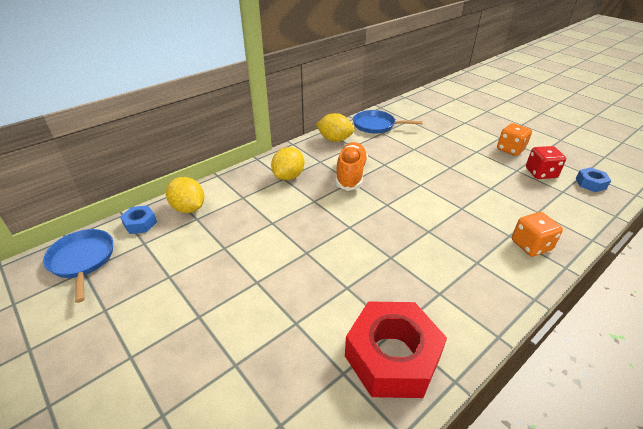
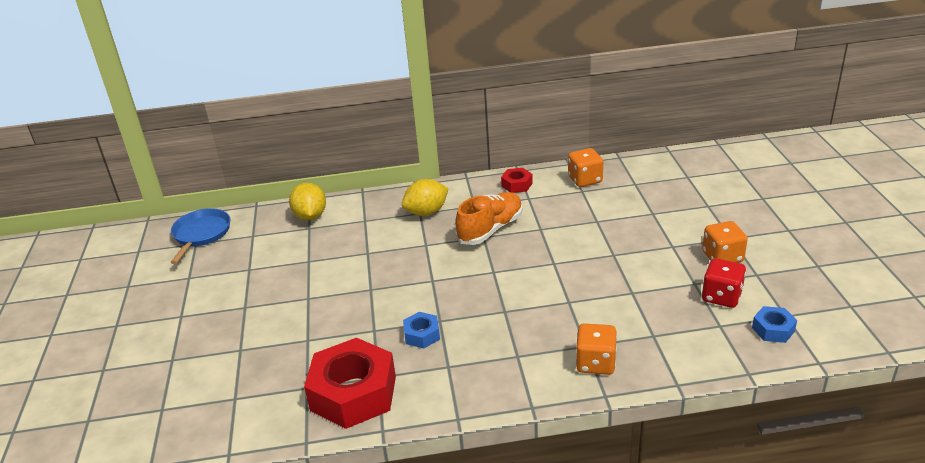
camera: 35 degrees right, 5 degrees down
(140, 223) = (262, 218): blue nut -> blue nut (422, 335)
(335, 139) = (517, 185): yellow lemon -> red nut
(376, 125) = (585, 180): blue pan -> orange dice

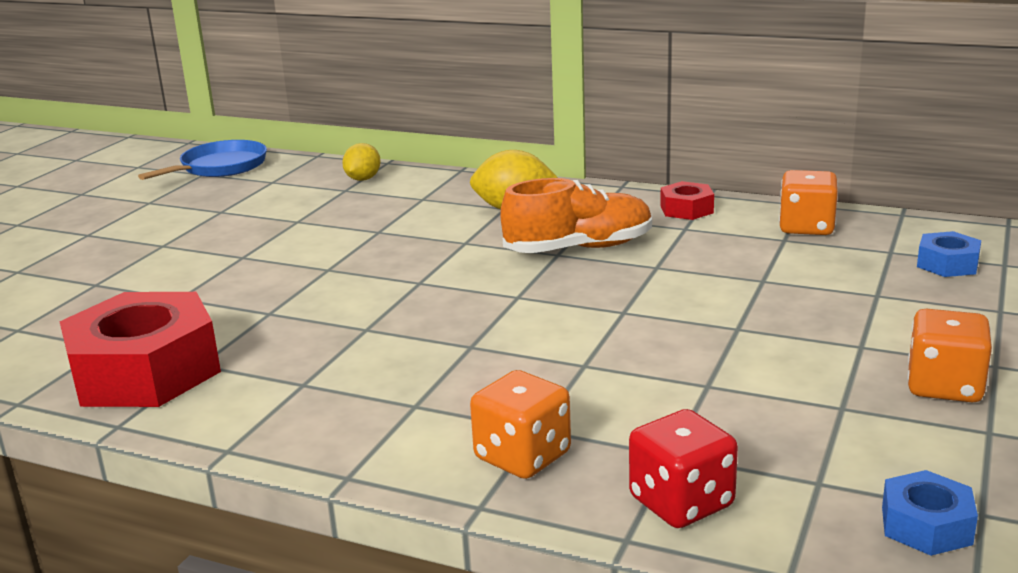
camera: 30 degrees right, 10 degrees down
(310, 216) = (363, 179): yellow lemon -> yellow lemon, size x0.66
(422, 335) = (320, 337): blue nut -> blue nut (947, 264)
(721, 296) = (873, 441): red dice -> red dice (681, 502)

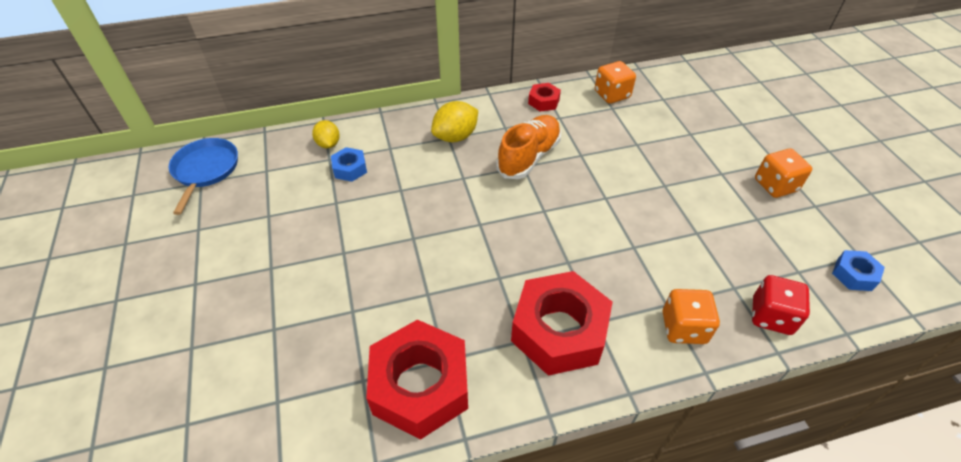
camera: 40 degrees left, 25 degrees up
(357, 393) = (559, 331): none -> red nut
(947, 264) = (693, 99): blue nut -> blue nut (350, 169)

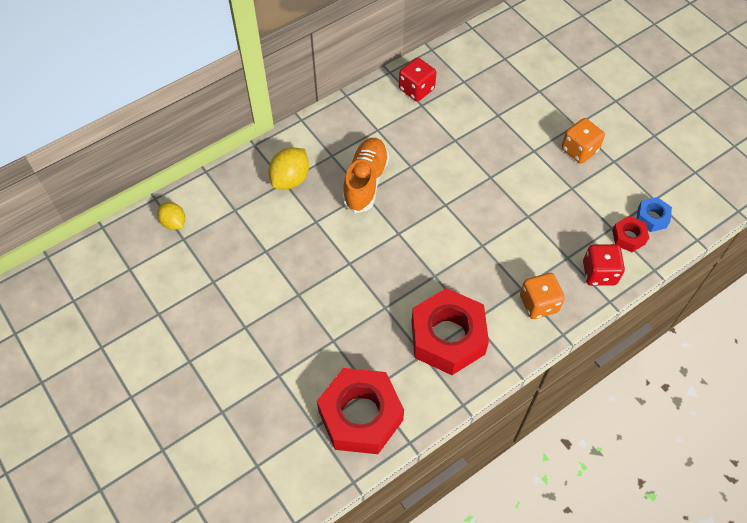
camera: 20 degrees left, 10 degrees up
(205, 170) = (70, 286): blue pan -> none
(350, 169) = (208, 243): blue nut -> none
(543, 101) = (356, 115): red nut -> red nut (628, 237)
(612, 94) = (416, 89): orange dice -> red dice

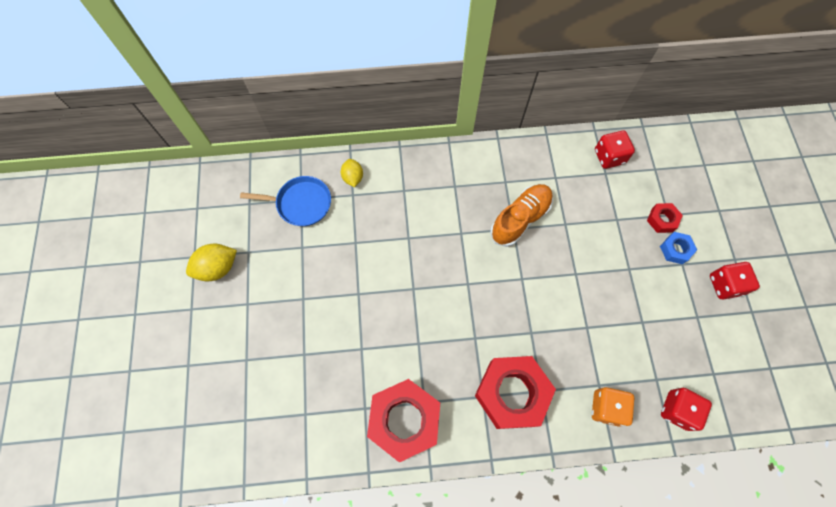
camera: 30 degrees right, 10 degrees up
(132, 273) = (301, 203): none -> blue pan
(290, 179) = (461, 186): yellow lemon -> yellow lemon (217, 268)
(579, 150) = (725, 285): orange dice -> red dice
(628, 237) = (724, 391): red nut -> red nut (662, 220)
(652, 217) = (758, 385): blue nut -> blue nut (675, 250)

